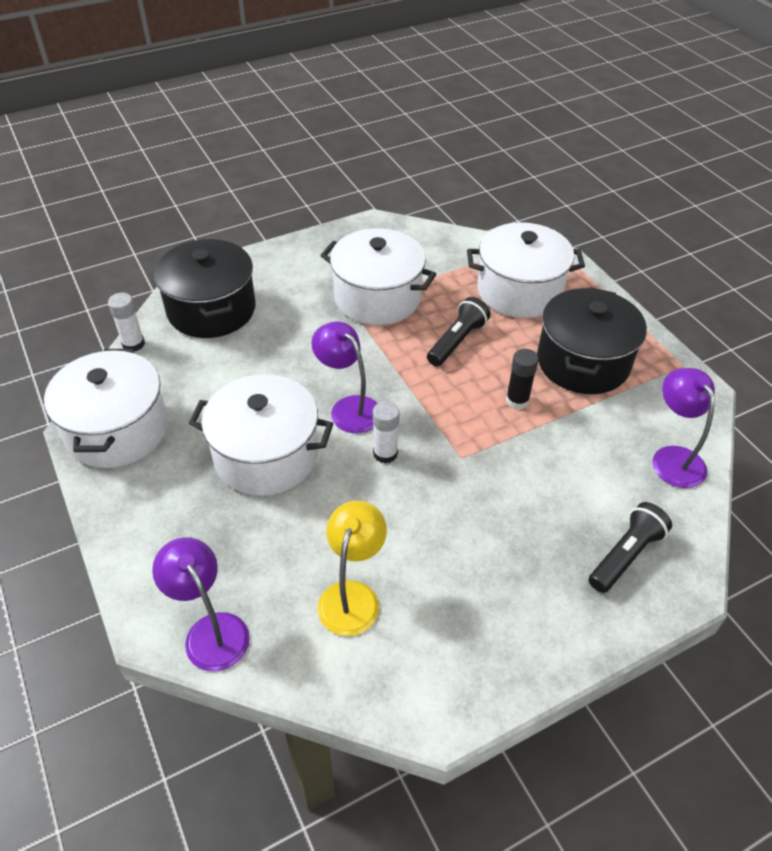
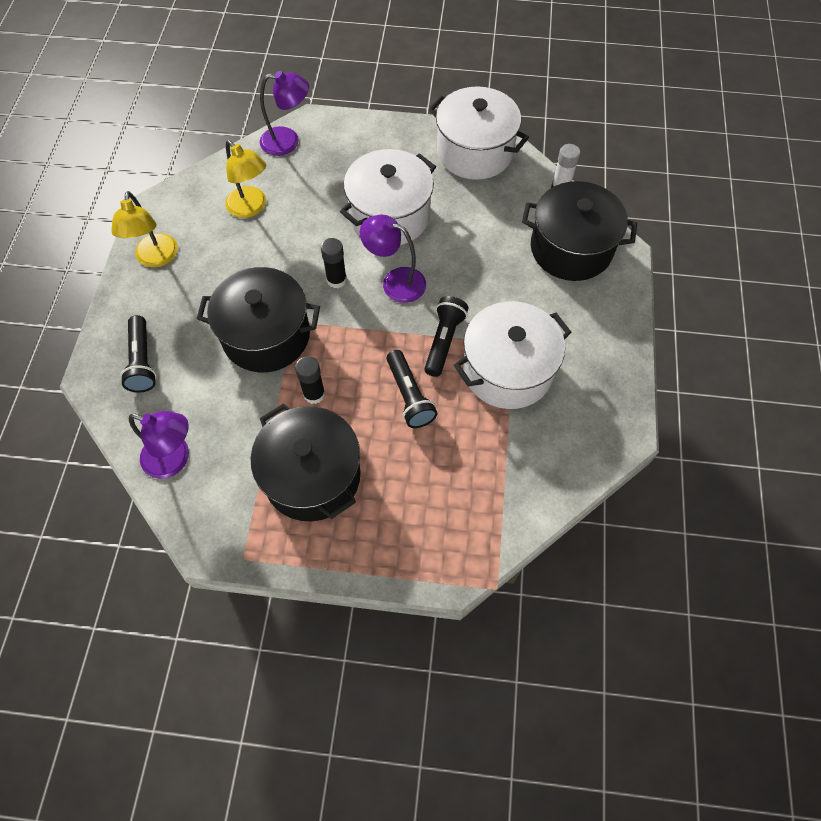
camera: 125 degrees right, 15 degrees up
(349, 408) = (395, 282): purple lamp -> purple lamp turned 150 degrees counterclockwise
(384, 345) = (444, 341): none -> black flashlight
(385, 453) = (336, 280): white glue stick -> black glue stick
(497, 470) = (266, 335): none -> black pot
(505, 646) = (156, 258): none -> yellow lamp
(519, 291) = (436, 494): white pot -> none

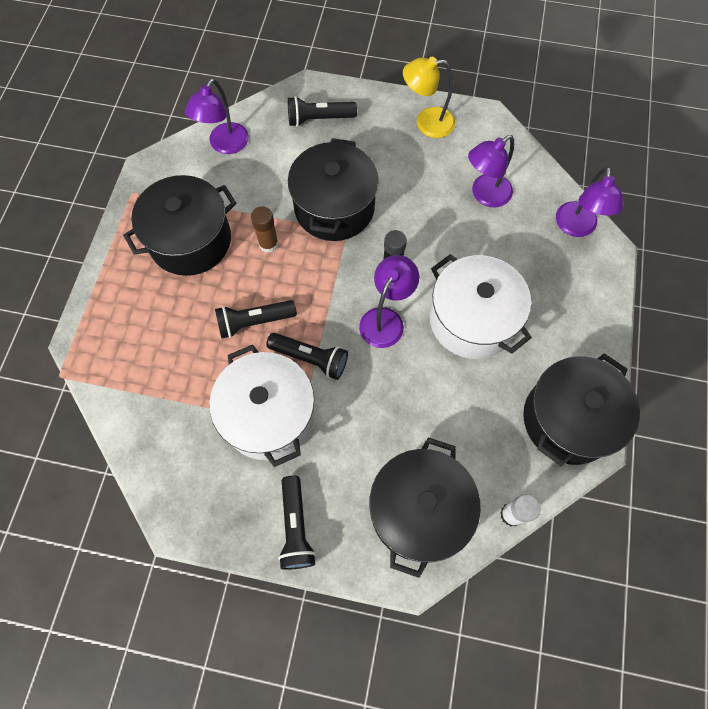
camera: 95 degrees right, 5 degrees up
(251, 208) = (485, 195): yellow lamp -> purple lamp
(314, 394) = (268, 244): black glue stick -> brown glue stick
(474, 152) = (568, 419): white pot -> black pot
(606, 337) = (296, 527): none -> black flashlight

